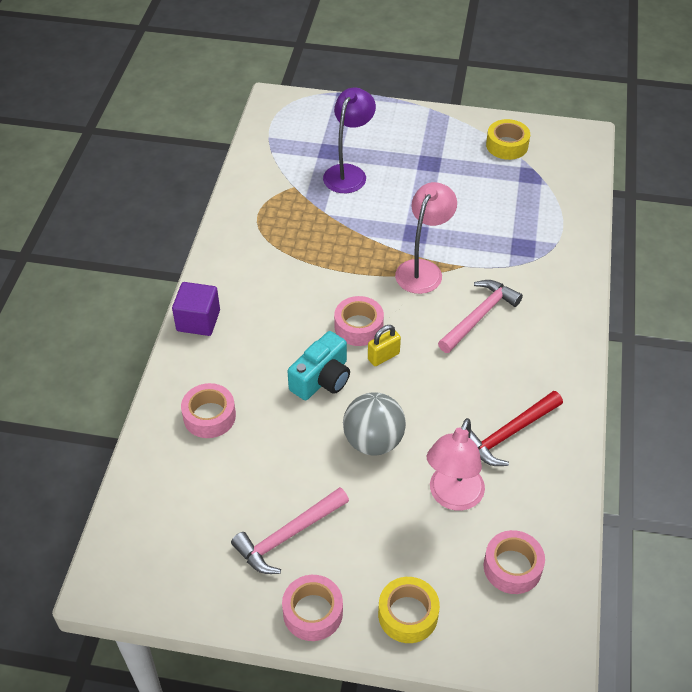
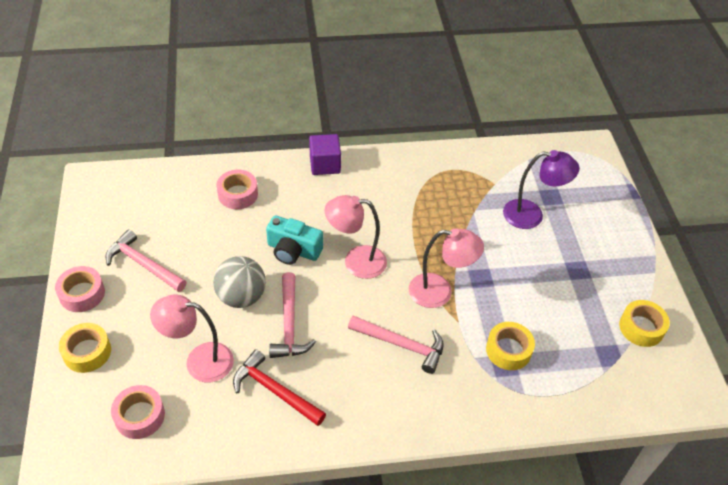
camera: 70 degrees right, 0 degrees up
(358, 327) = (356, 261): pink tape -> pink lamp
(383, 356) = (330, 285): yellow padlock -> none
(426, 404) = (289, 324): none -> pink hammer
(507, 239) = (508, 350): none -> yellow tape

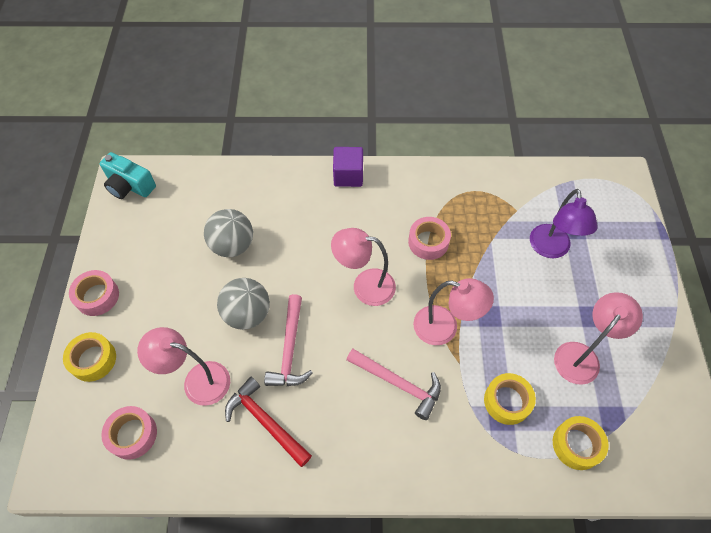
camera: 10 degrees right, 10 degrees up
(143, 264) = (159, 270): pink hammer -> none
(217, 236) = (232, 245): none -> grey ball
(238, 194) = (259, 201): pink tape -> pink tape (428, 242)
(293, 250) = (304, 268): turquoise camera -> turquoise camera (129, 186)
(531, 215) = (551, 249): purple lamp -> purple lamp turned 75 degrees clockwise
(573, 304) = (582, 355): none -> pink lamp
(641, 327) = (651, 390): yellow tape -> yellow tape (576, 445)

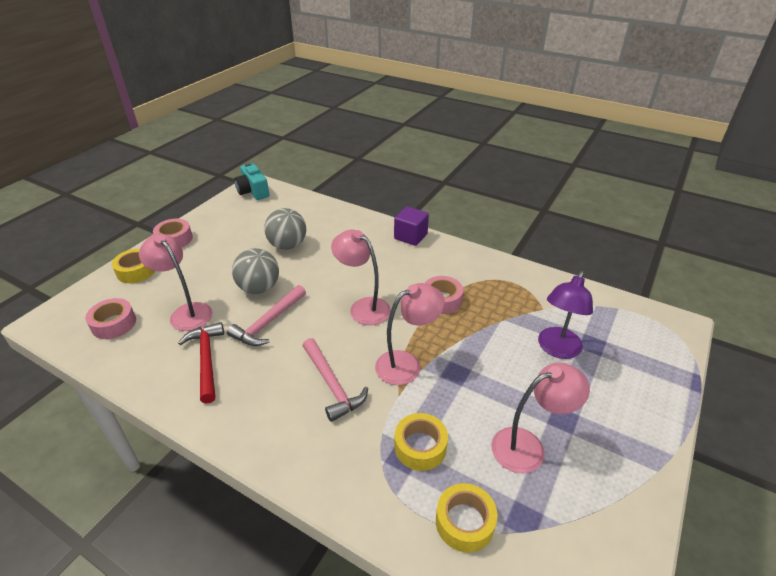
camera: 30 degrees right, 20 degrees down
(445, 328) = (407, 364): pink lamp -> pink lamp turned 75 degrees counterclockwise

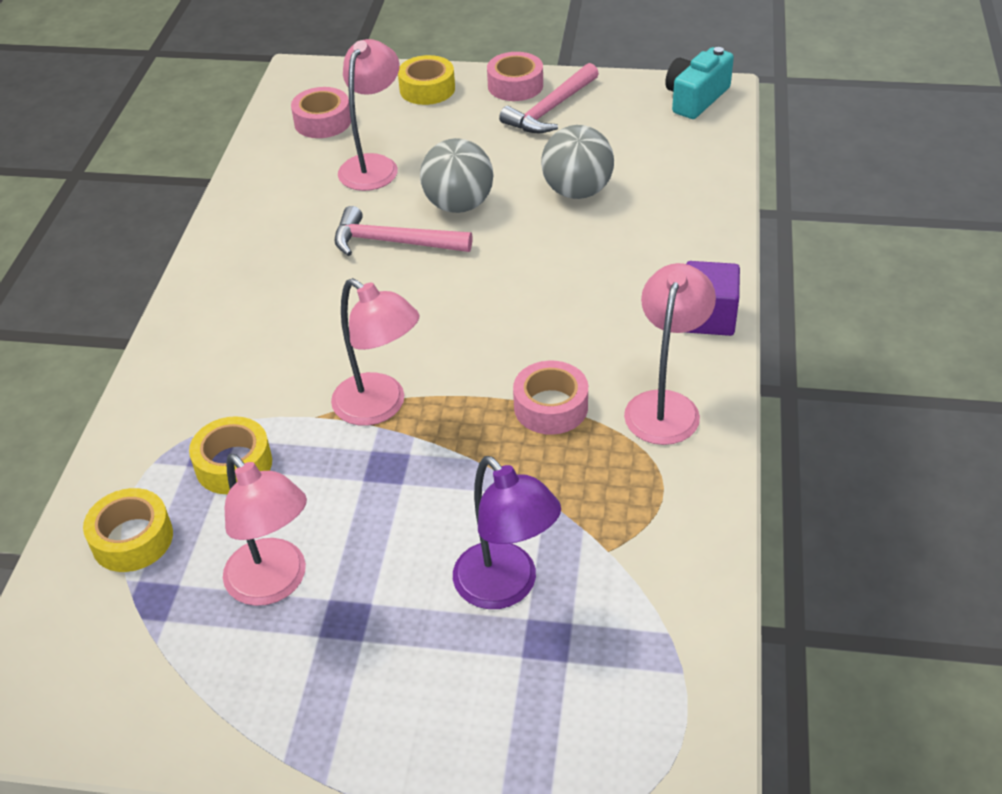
camera: 70 degrees right, 5 degrees up
(206, 360) = (299, 220): red hammer -> none
(332, 385) = (306, 345): pink hammer -> pink hammer (550, 109)
(363, 307) = (479, 322): pink lamp -> pink lamp (665, 405)
(557, 349) = (506, 588): purple lamp -> purple lamp turned 135 degrees counterclockwise

